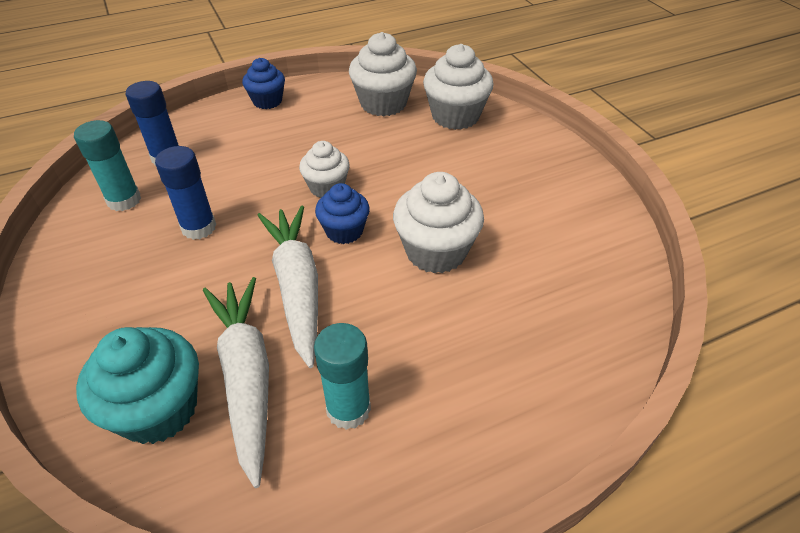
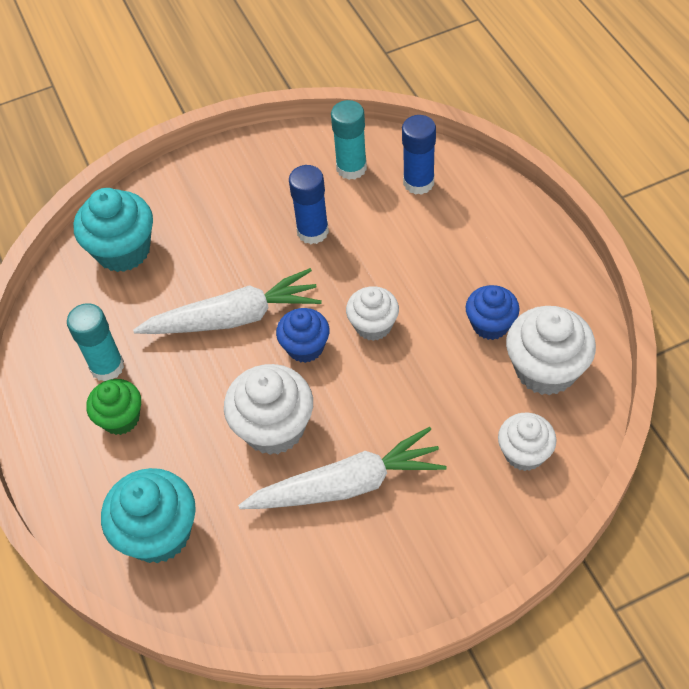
camera: 95 degrees right, 10 degrees up
(246, 377) = (144, 297): white carrot -> white carrot (347, 485)
(267, 101) = (536, 248): blue cupcake -> blue cupcake (490, 324)
(424, 386) = (120, 418): none -> green cupcake
(455, 116) = (524, 453): white cupcake -> white cupcake, size x0.63
(564, 336) = (158, 533): none -> turquoise cupcake

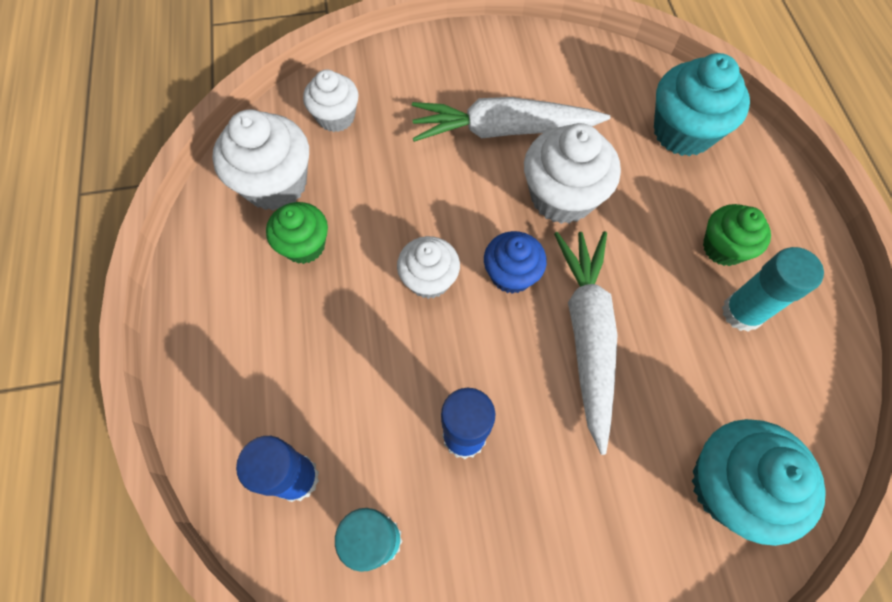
camera: 170 degrees left, 10 degrees up
(234, 318) = (587, 335): white carrot -> white carrot turned 90 degrees clockwise
(490, 324) = (304, 245): blue cupcake -> green cupcake

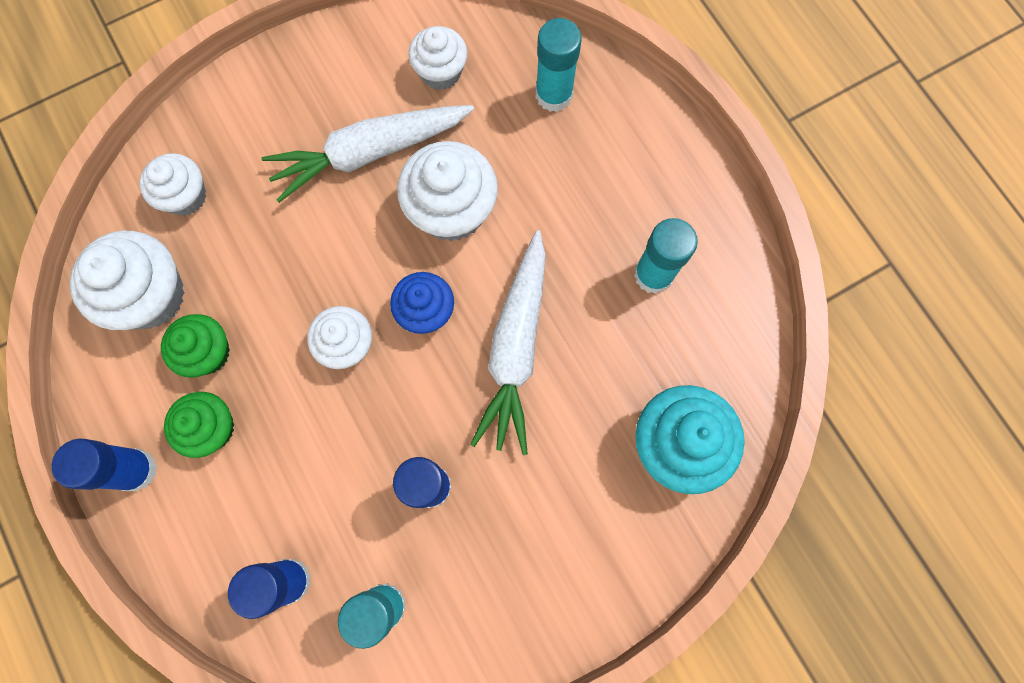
camera: 20 degrees left, 10 degrees up
(201, 323) = (136, 470): none -> blue glue stick
(586, 87) = (441, 72): none -> white cupcake
(587, 335) = (515, 348): white carrot -> white carrot turned 150 degrees counterclockwise
(683, 132) = (553, 95): turquoise cupcake -> turquoise glue stick
(723, 248) = (622, 213): green cupcake -> green cupcake (212, 428)

